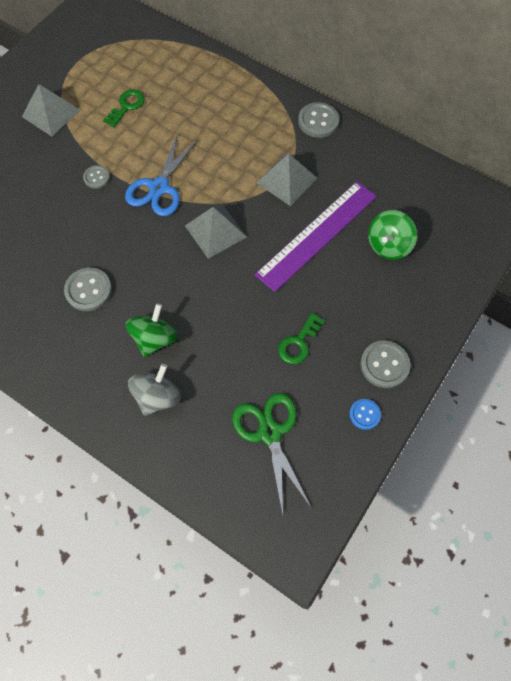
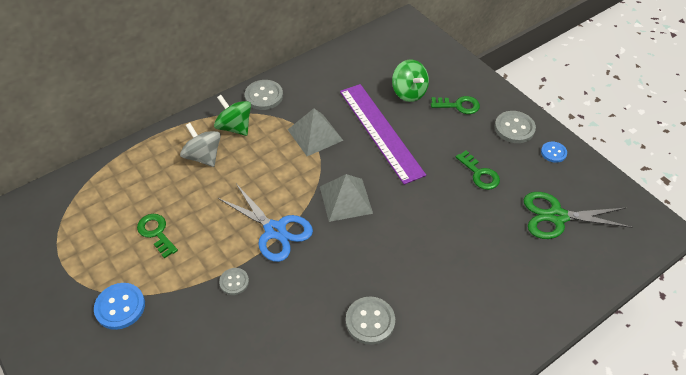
camera: 70 degrees left, 15 degrees down
(51, 113) = (120, 307): grey pyramid -> blue button
(155, 338) = (443, 277): green spinning top -> green spinning top (235, 127)
(157, 396) = (504, 289): grey spinning top -> grey spinning top (203, 156)
(392, 299) = (458, 105): none -> green key

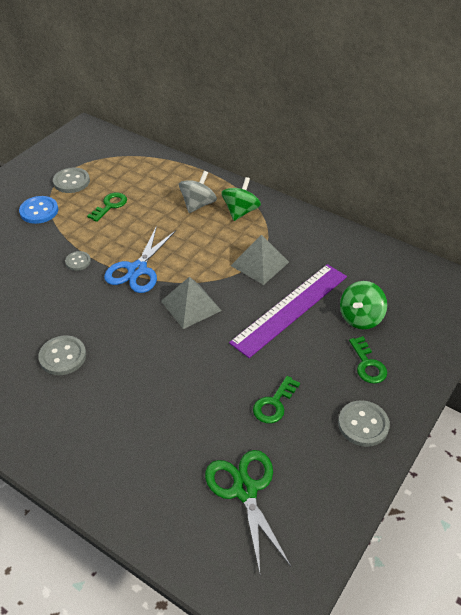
camera: 70 degrees right, 5 degrees down
(264, 96) = (289, 217): grey button -> grey button (71, 181)
(553, 152) = (345, 472): blue button -> none

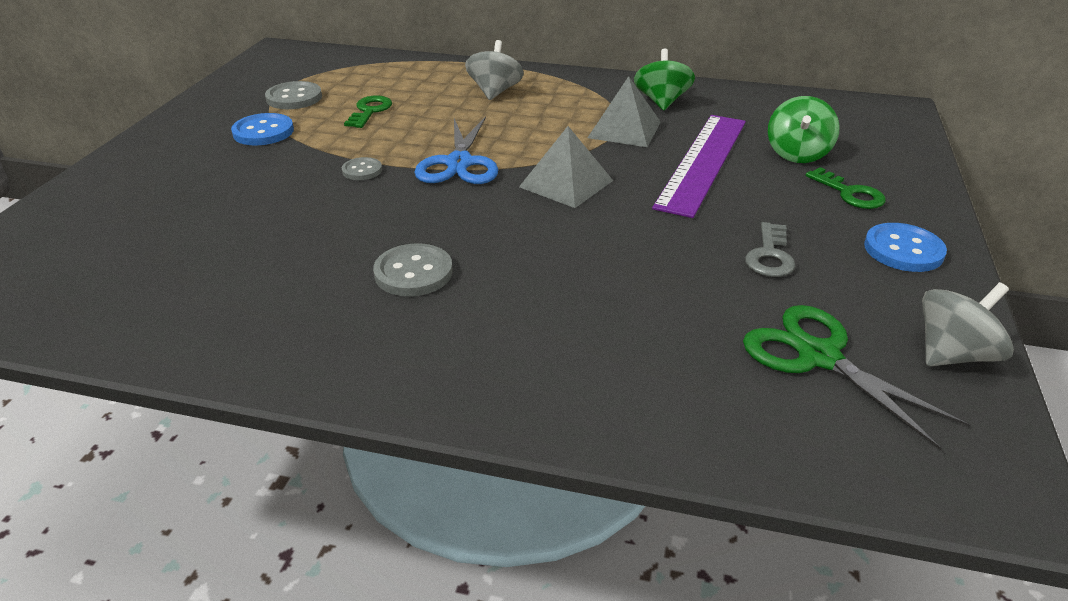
camera: 20 degrees left, 10 degrees down
(240, 211) = (557, 89): green spinning top -> green spinning top (661, 102)
(274, 404) = (770, 256): green key -> grey key
(325, 515) = (953, 354): none -> grey spinning top
(363, 424) = (903, 250): grey button -> blue button

